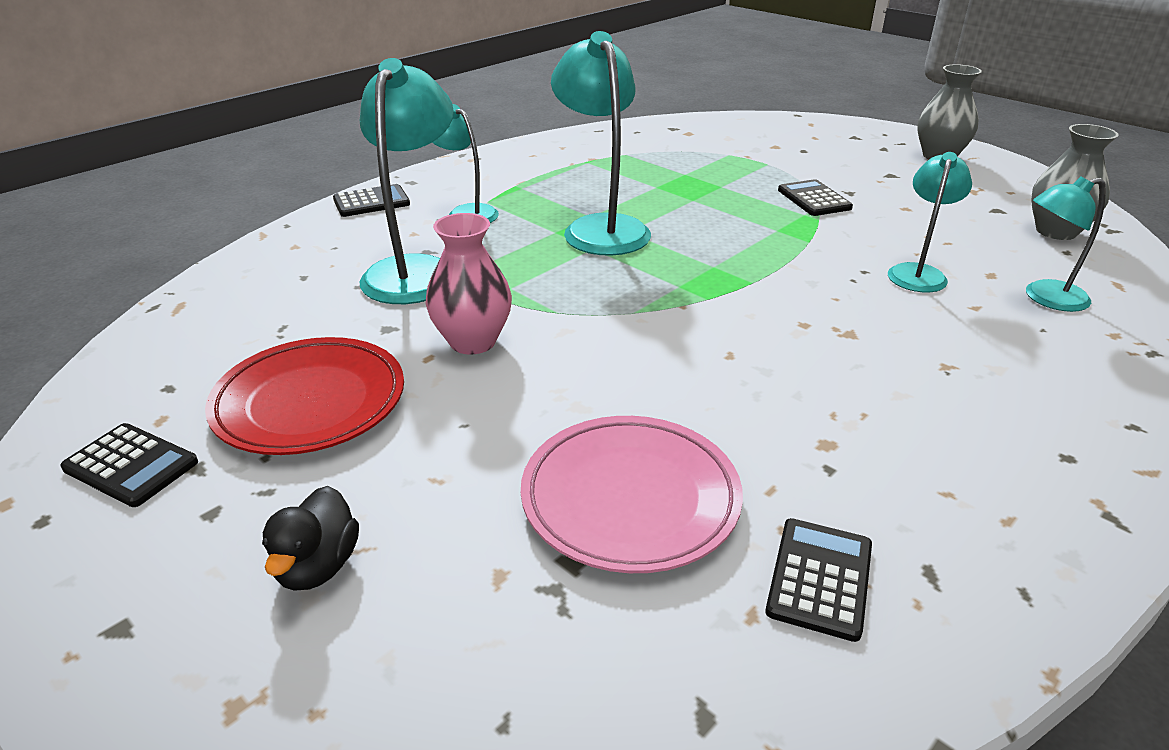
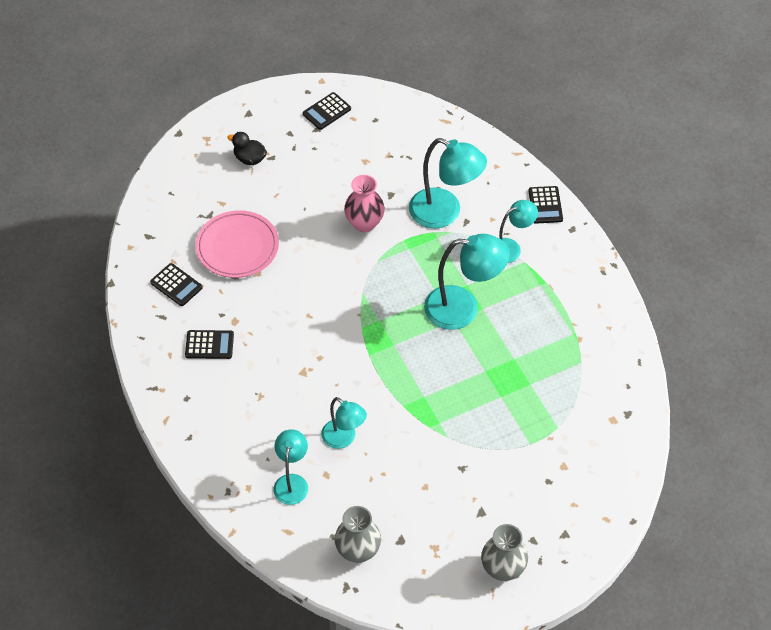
camera: 110 degrees right, 20 degrees up
(310, 402) = (342, 163): red plate -> none
(814, 199) = (459, 440): black calculator -> black calculator (209, 345)

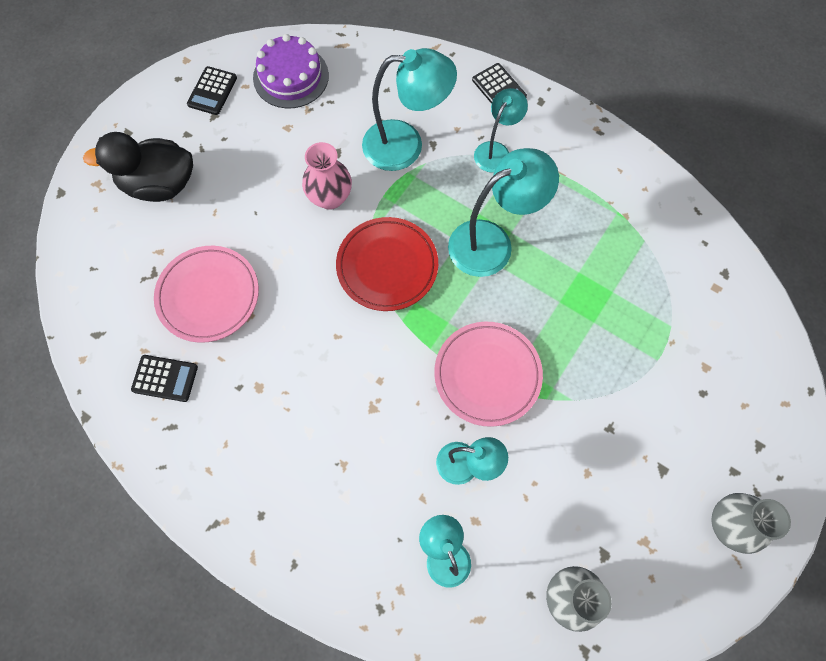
camera: 30 degrees left, 15 degrees up
(209, 345) = (247, 433): black calculator -> none
(249, 159) = (160, 184): black duck -> black duck, size x1.88
(375, 288) = (387, 266): none -> red plate
(391, 126) = (291, 76): none -> purple cake
(398, 391) = (487, 375): none -> pink plate

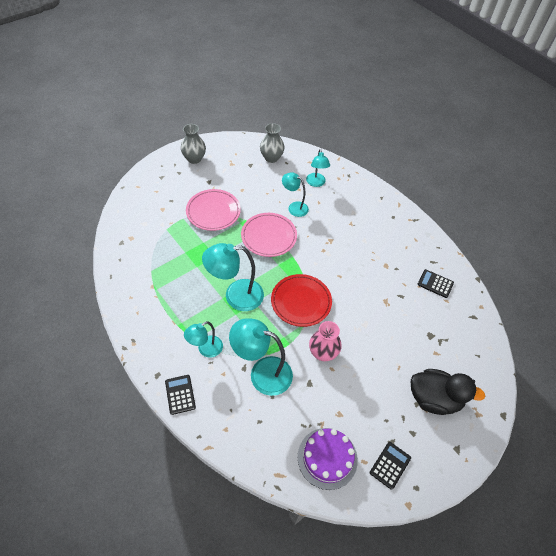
camera: 165 degrees left, 15 degrees down
(208, 296) = (408, 318): pink plate -> pink plate (213, 212)

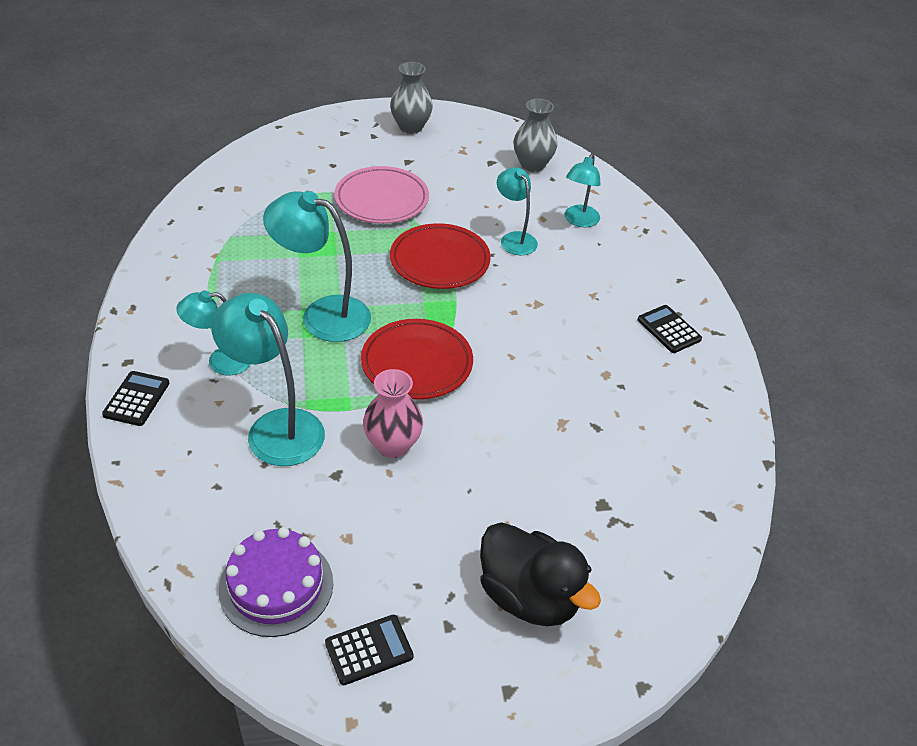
camera: 30 degrees right, 10 degrees down
(269, 236) = (440, 261): pink plate -> red plate
(435, 284) = (676, 436): black calculator -> black calculator (669, 329)

